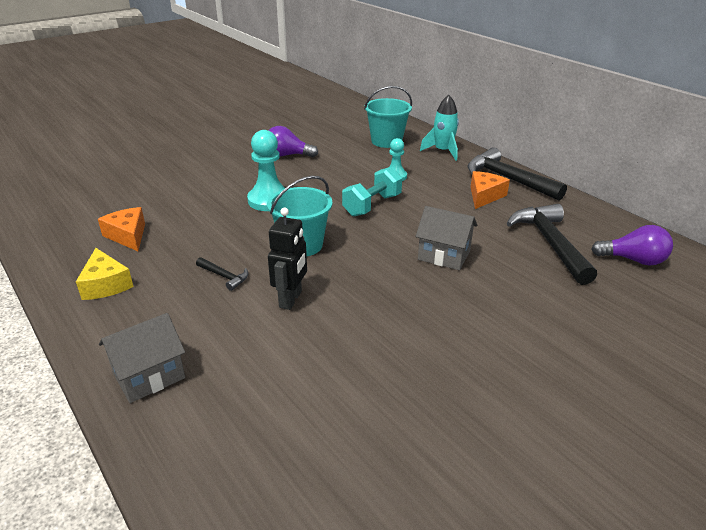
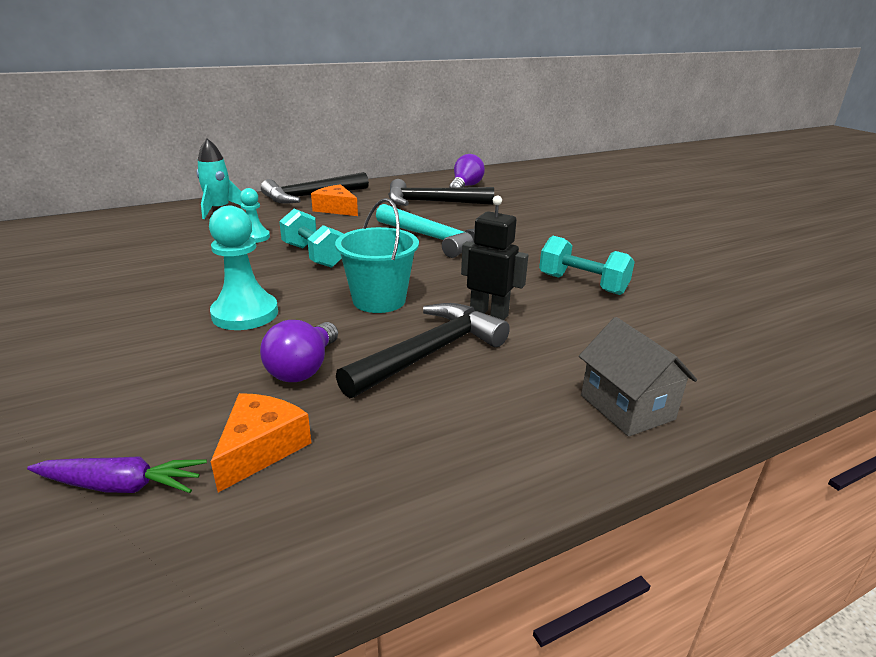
camera: 80 degrees left, 5 degrees down
(105, 284) = (415, 463): yellow cheese -> none
(108, 209) = (120, 485): none -> purple carrot
(128, 236) = (261, 448): orange cheese -> orange cheese turned 135 degrees clockwise
(224, 276) = (429, 353): black hammer -> black hammer, size x2.20
(287, 155) = (109, 292): purple light bulb -> purple light bulb (303, 368)
(371, 357) = (582, 284): none -> turquoise dumbbell
(386, 141) = (153, 230): turquoise bucket -> none
(444, 255) = (433, 238): grey house -> turquoise hammer

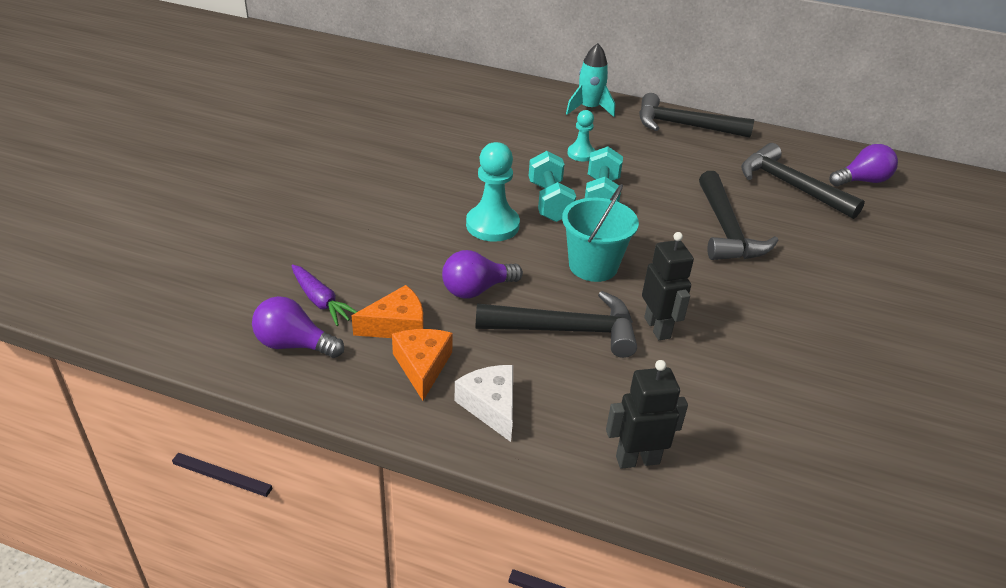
camera: 45 degrees right, 10 degrees up
(141, 560) = (294, 344): none -> purple light bulb
(336, 209) = (686, 152): orange cheese -> orange cheese (422, 366)
(433, 238) = (726, 229): turquoise hammer -> black hammer
(465, 453) = (491, 406): none -> white cheese
(582, 284) = (787, 352): turquoise dumbbell -> turquoise dumbbell (549, 202)
(627, 407) = (637, 459): grey house -> black robot

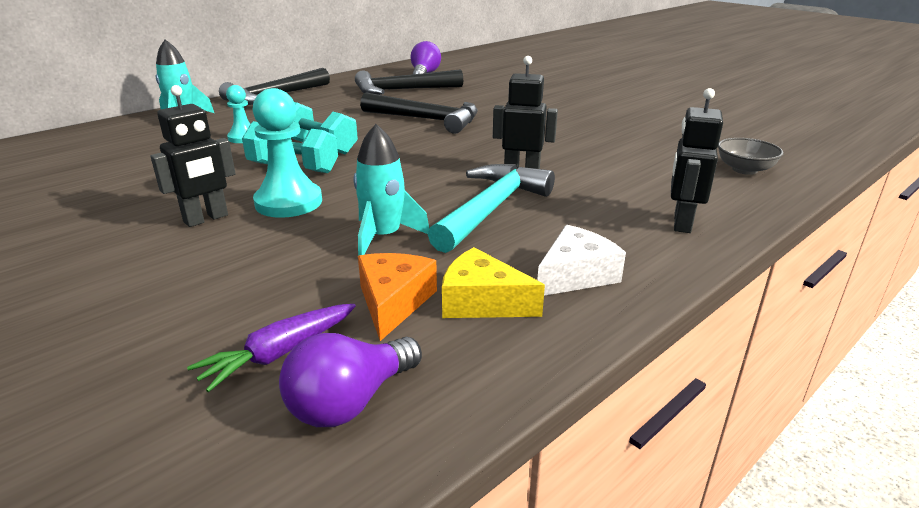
camera: 60 degrees left, 10 degrees down
(320, 301) = (280, 353): purple carrot -> purple carrot turned 150 degrees clockwise
(422, 366) = (482, 302): orange cheese -> yellow cheese
(442, 203) = (206, 219): none -> black robot
(476, 289) = (383, 237): purple light bulb -> turquoise rocket
(491, 406) = (575, 275): white cheese -> white cheese turned 135 degrees clockwise
(566, 330) = (491, 209): black hammer -> turquoise hammer
(593, 266) = (413, 175): turquoise bucket -> none
(832, 500) = (744, 170): none -> grey bowl

